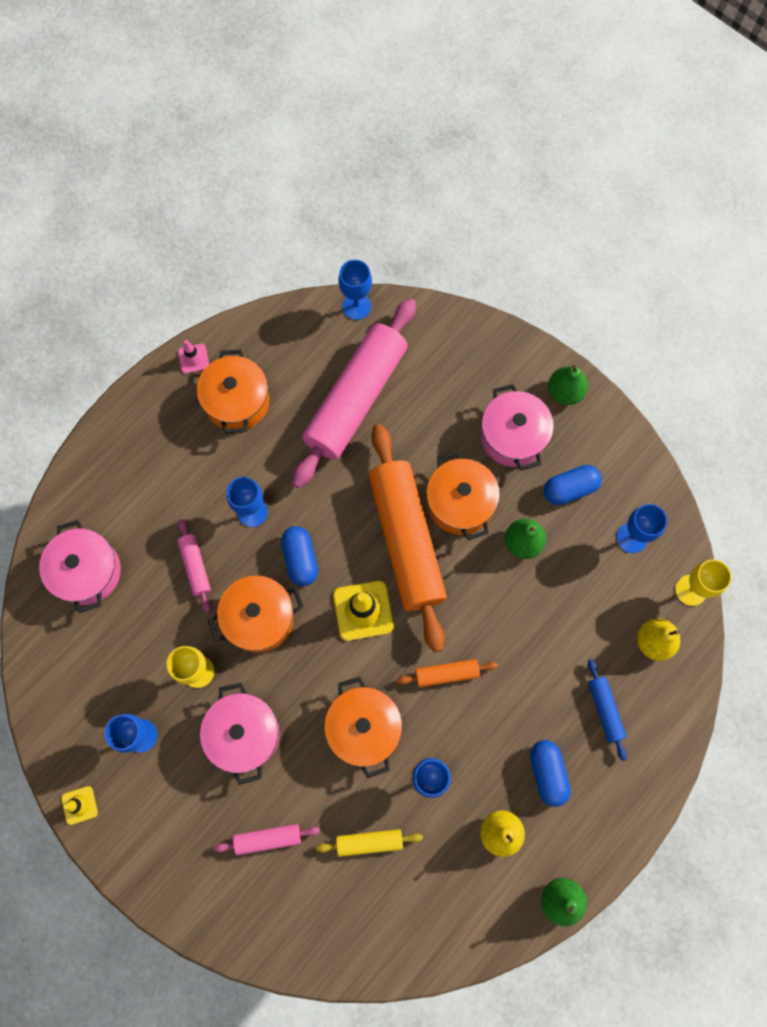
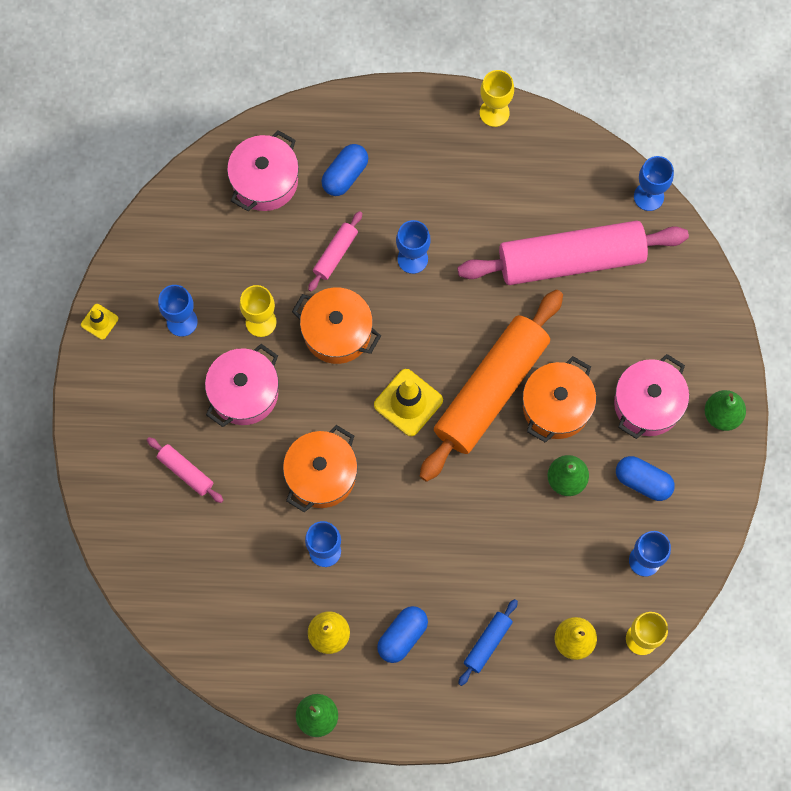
camera: 50 degrees right, 0 degrees up
(193, 358) = (494, 112): pink traffic cone -> yellow goblet
(237, 401) = (489, 174): orange pot -> none
(300, 559) = (407, 324): blue capsule -> blue capsule (345, 175)
(369, 842) = (243, 545): yellow rolling pin -> none
(447, 674) = (413, 503): orange rolling pin -> none

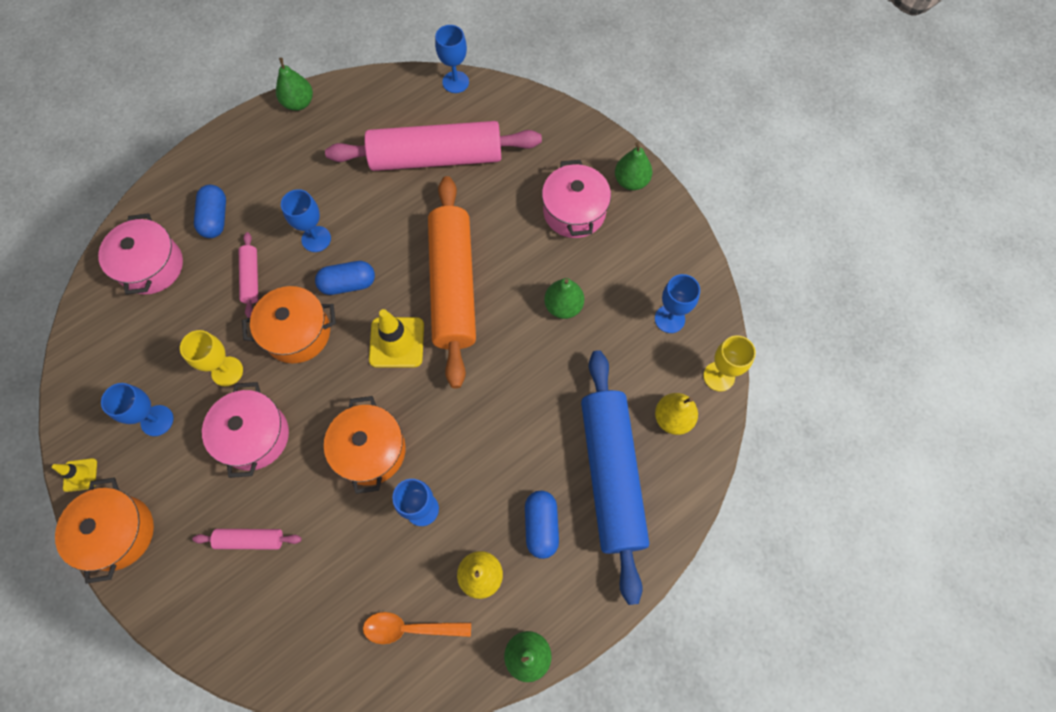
camera: 40 degrees left, 5 degrees down
(250, 629) = (410, 628): none -> orange spoon
(487, 643) = (611, 475): blue rolling pin -> blue rolling pin, size x2.40
(494, 112) = (299, 103): yellow goblet -> green pear
(556, 406) = (511, 261): orange pot -> orange pot (118, 533)
(571, 260) = (436, 158): pink rolling pin -> pink rolling pin turned 45 degrees clockwise
(643, 481) = (618, 266): blue capsule -> blue capsule (348, 284)

